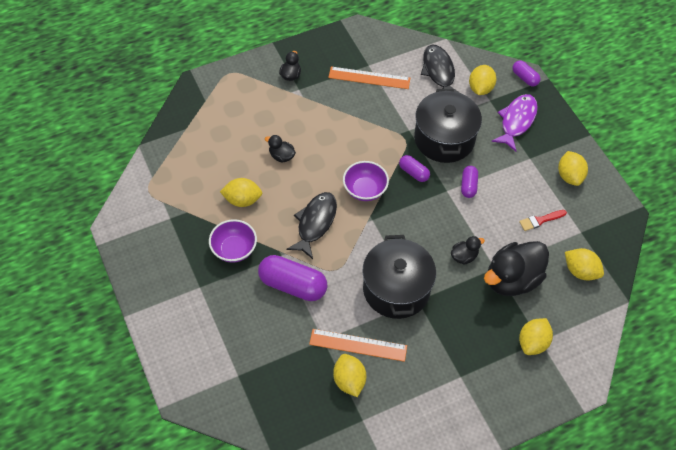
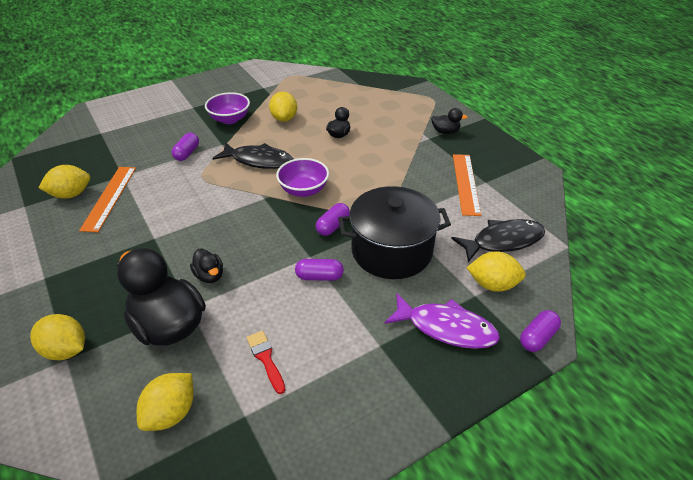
camera: 85 degrees right, 15 degrees down
(293, 285) = (187, 153): purple capsule -> purple capsule, size x0.53
(396, 289) = (171, 220): black pot -> none
(569, 176) = (354, 400): yellow lemon -> none

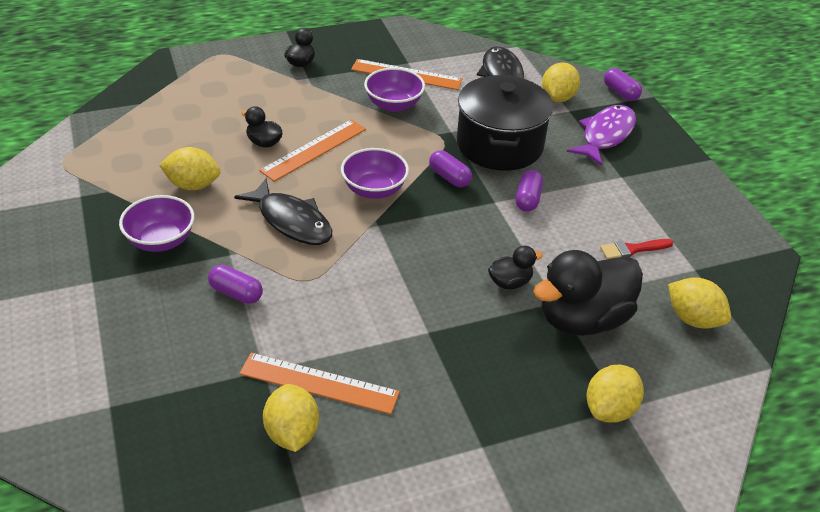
camera: 80 degrees left, 0 degrees up
(258, 161) = (291, 221): black fish -> black fish turned 105 degrees clockwise
(340, 156) = (314, 150): none -> orange ruler
(417, 183) = (394, 105): none -> purple bowl

